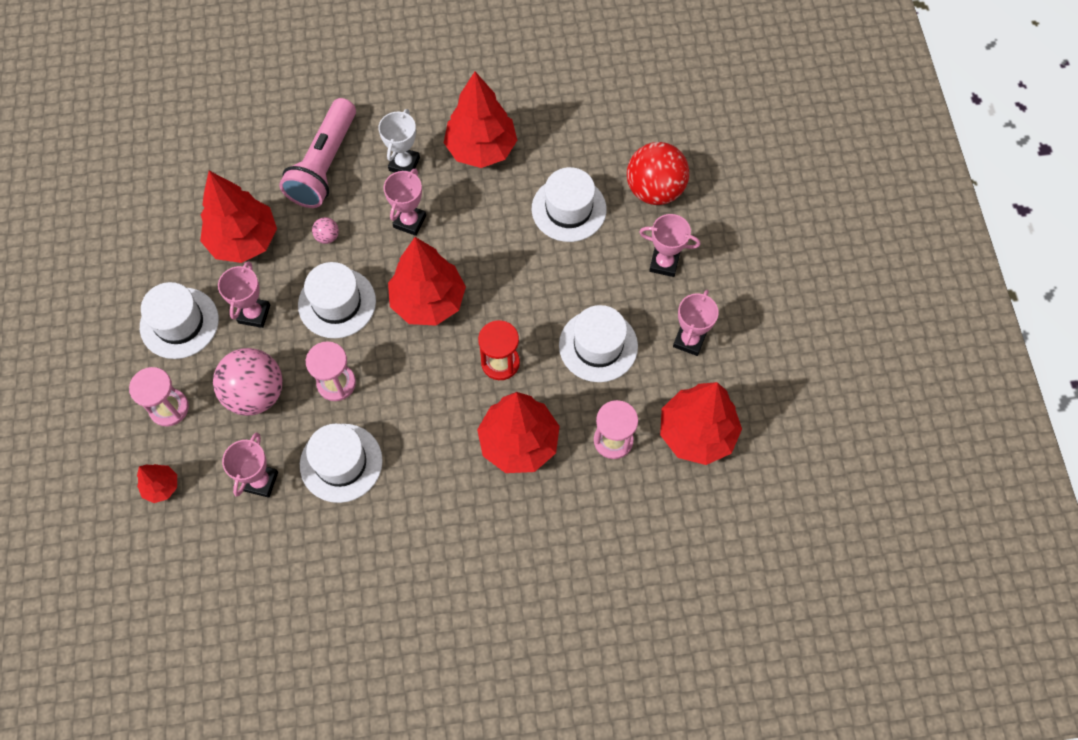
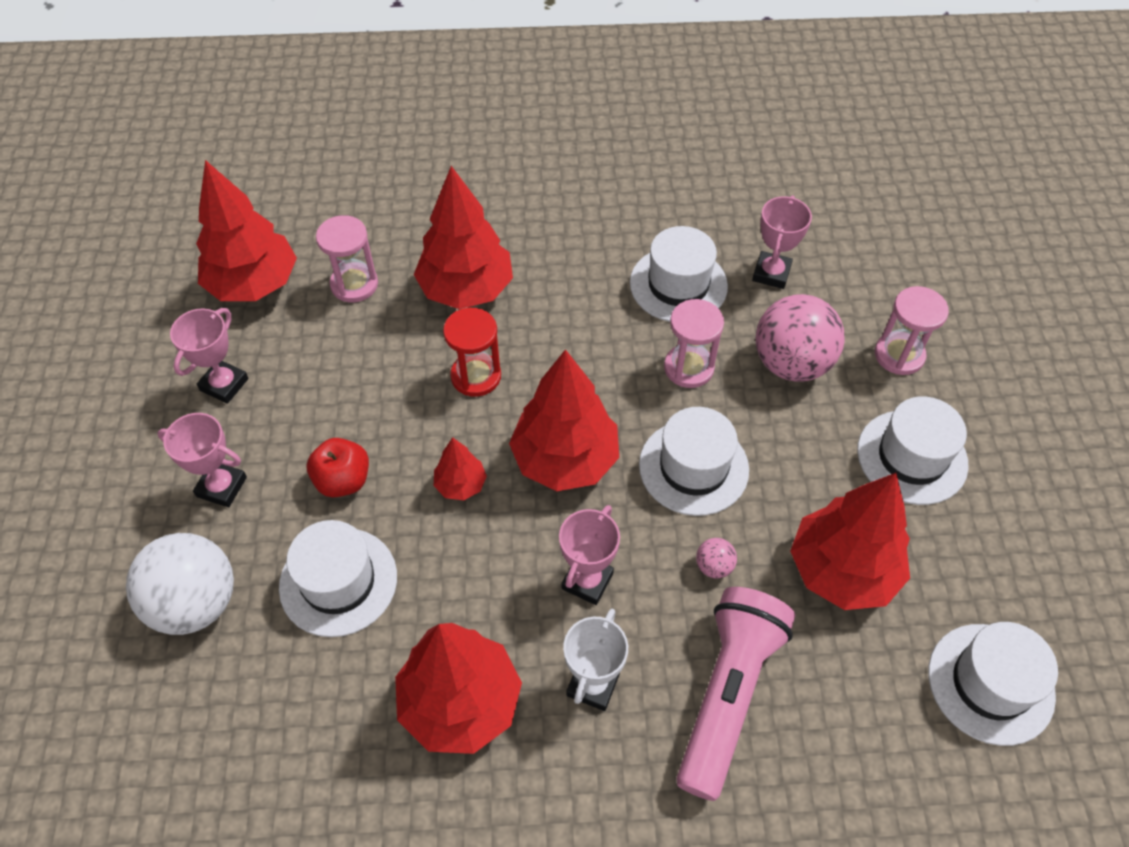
camera: 175 degrees left, 10 degrees down
(161, 487) = (887, 276): red tree -> red tree (460, 485)
(254, 314) = (809, 461): pink trophy -> none
(582, 274) = (343, 480): none -> red apple
(598, 346) = (344, 387): white hat -> white hat (990, 683)
(654, 190) = (196, 603): red ball -> white ball

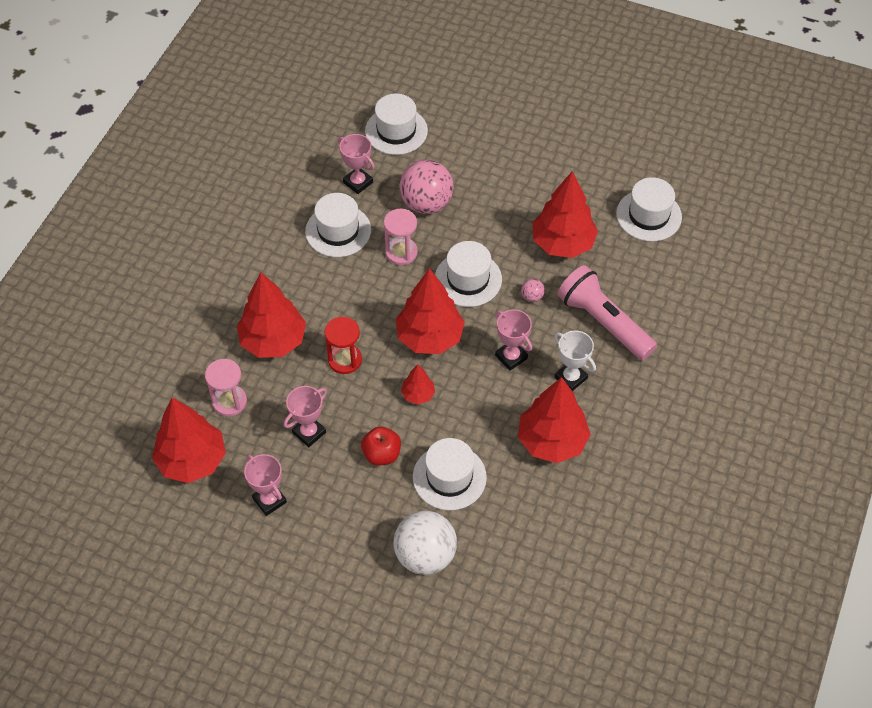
camera: 65 degrees left, 0 degrees up
(221, 487) = (350, 521): pink trophy -> pink trophy (309, 432)
(899, 355) = (449, 153): pink hourglass -> none
(912, 457) = (515, 181): white hat -> white hat (396, 131)

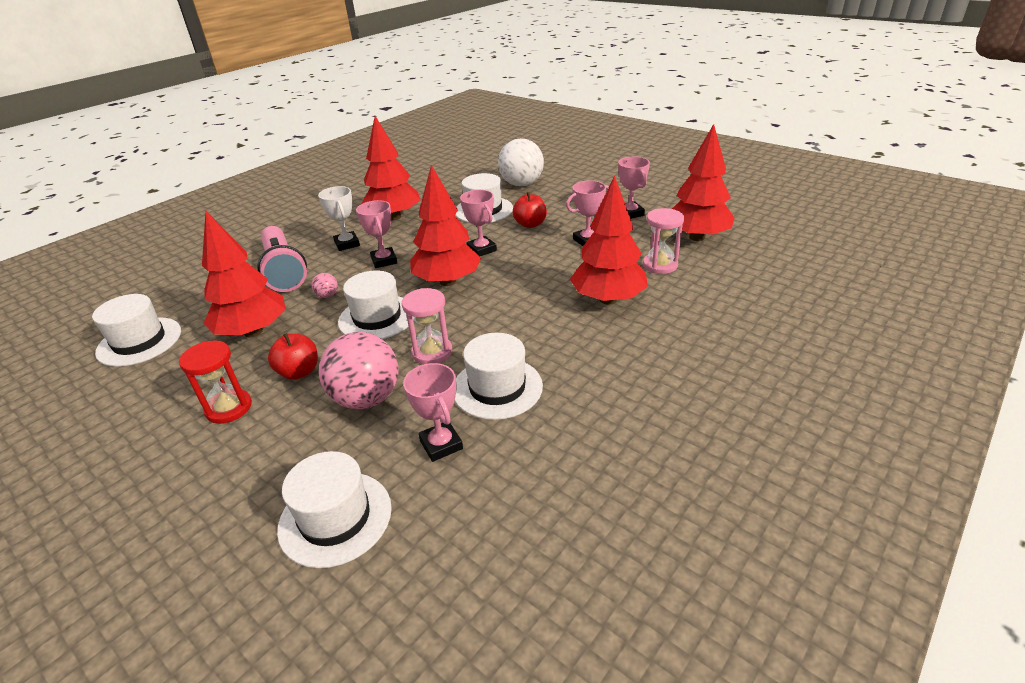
camera: 160 degrees left, 20 degrees down
(345, 360) = (538, 277): red hourglass -> red hourglass (229, 408)
(418, 395) = (481, 249): red tree -> pink trophy
(492, 214) = (299, 372): none -> red apple

